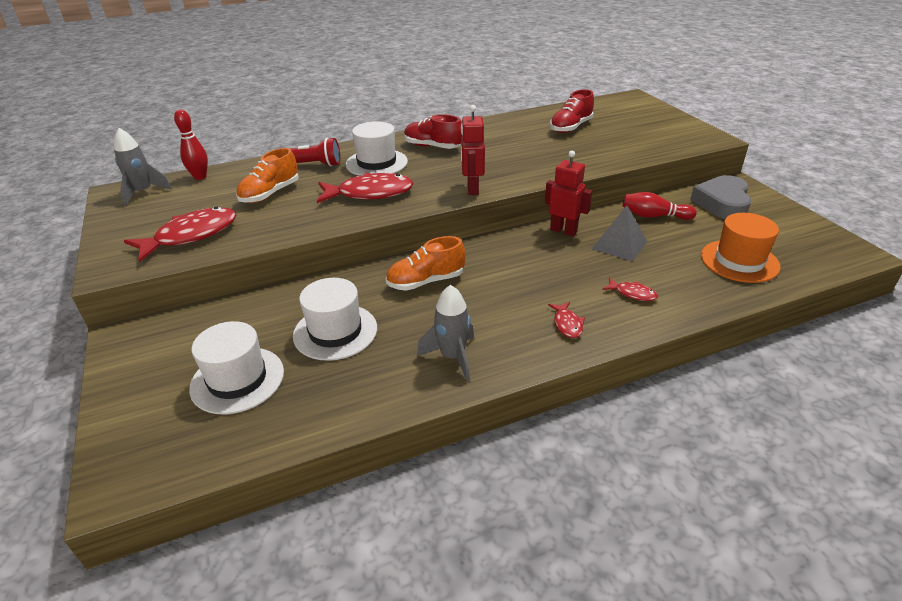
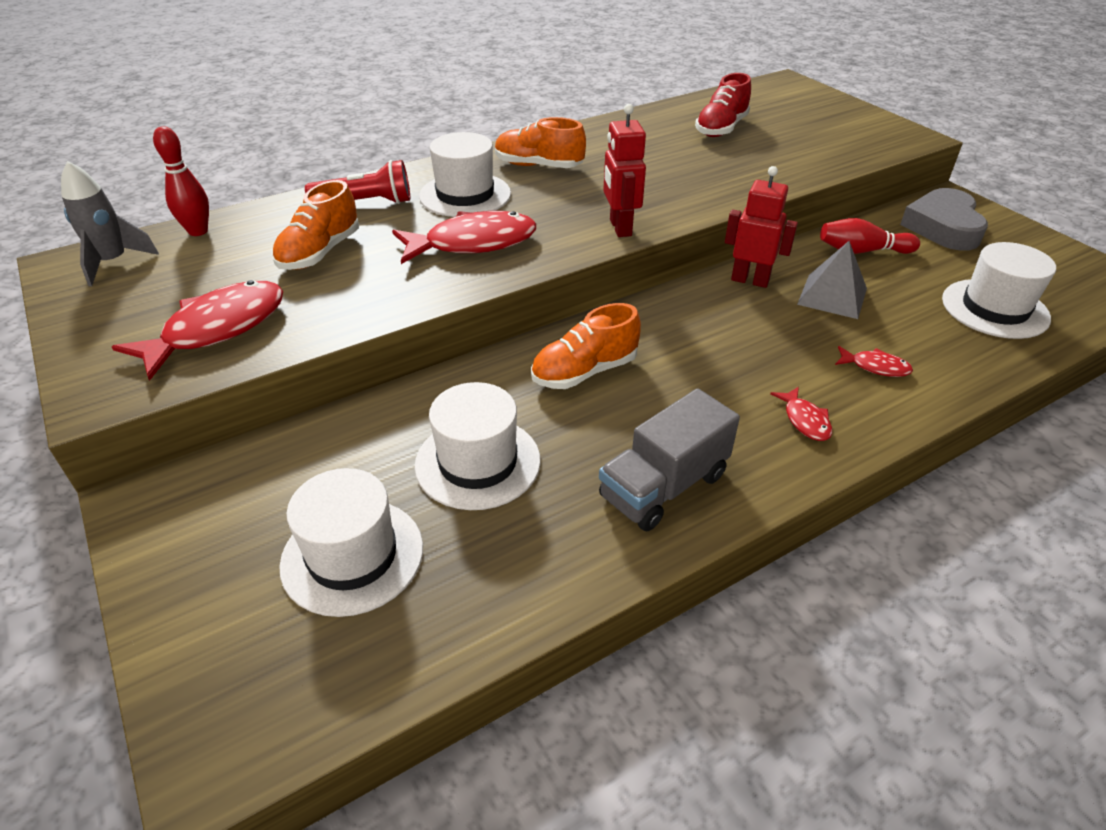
camera: 10 degrees left, 5 degrees up
(433, 147) = (538, 166): red shoe -> orange shoe
(452, 357) = (663, 486): grey rocket -> grey truck
(739, 261) = (995, 308): orange hat -> white hat

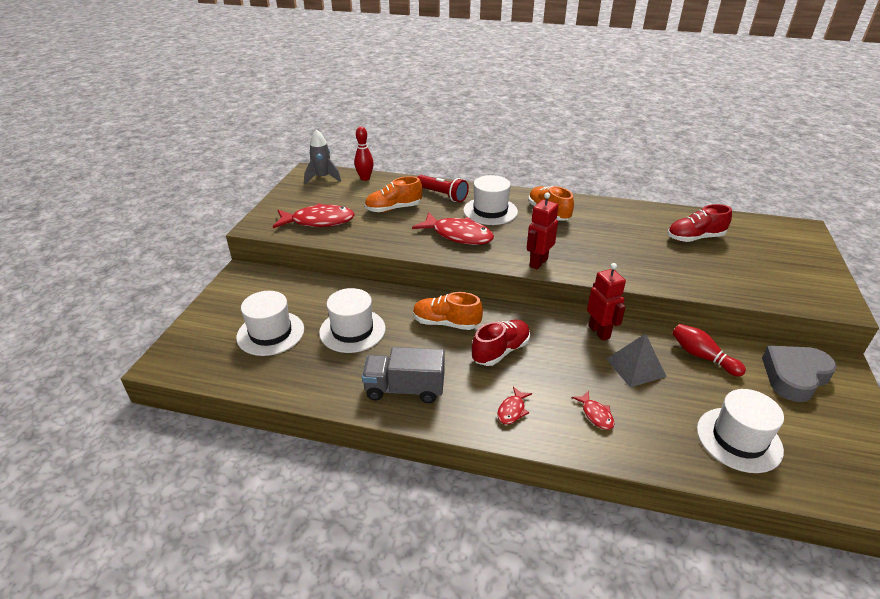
camera: 45 degrees right, 5 degrees down
(693, 364) = (500, 351): none -> red shoe

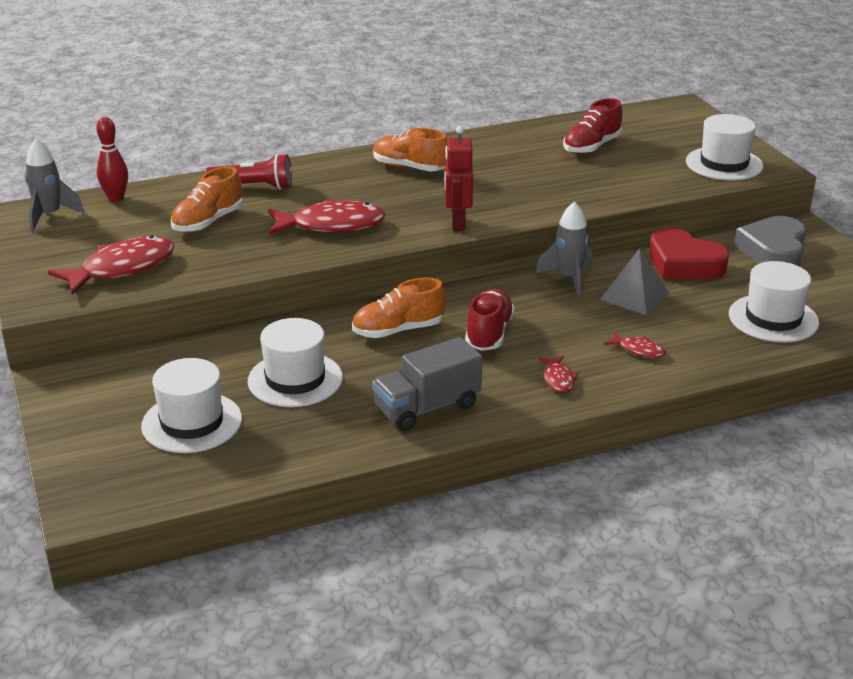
camera: 35 degrees left, 5 degrees down
(490, 211) = (338, 187): white hat -> white hat (724, 164)
(599, 332) = (569, 278): red robot -> grey rocket
(702, 356) = (684, 264): red bowling pin -> red heart

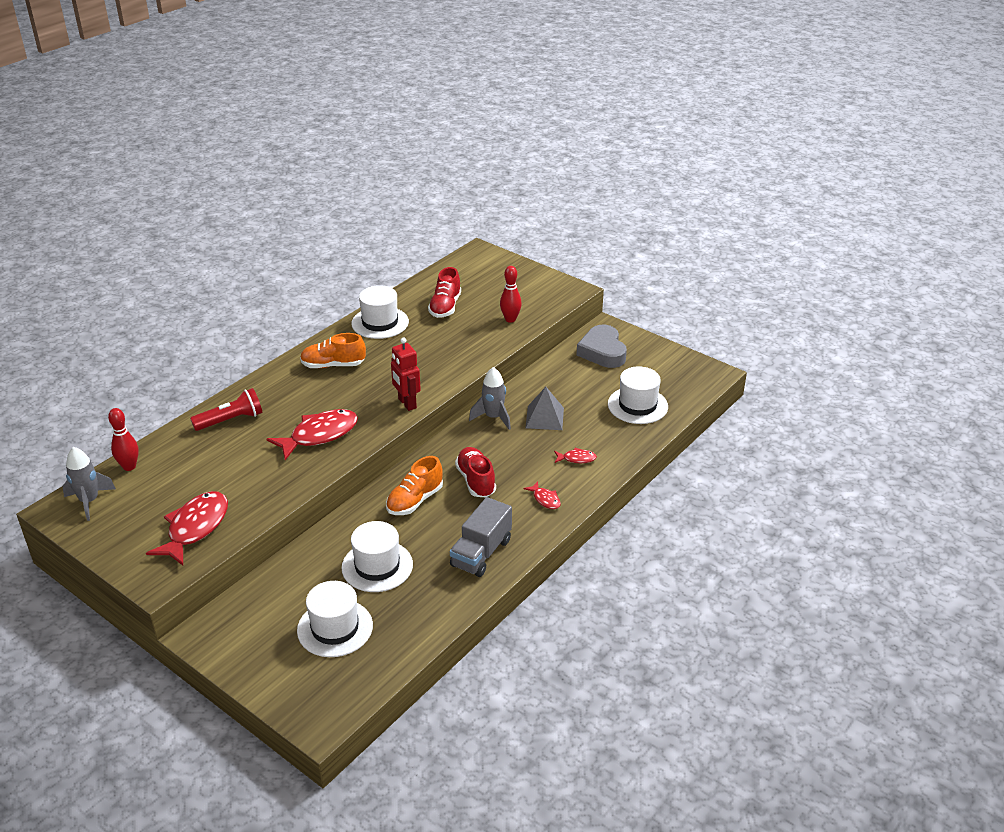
camera: 30 degrees left, 5 degrees up
(208, 222) = (224, 464): orange shoe -> none
(662, 177) = (510, 319): none -> red bowling pin
(684, 264) = (556, 381): red heart -> none
(724, 164) = (541, 295): white hat -> white hat (380, 323)

